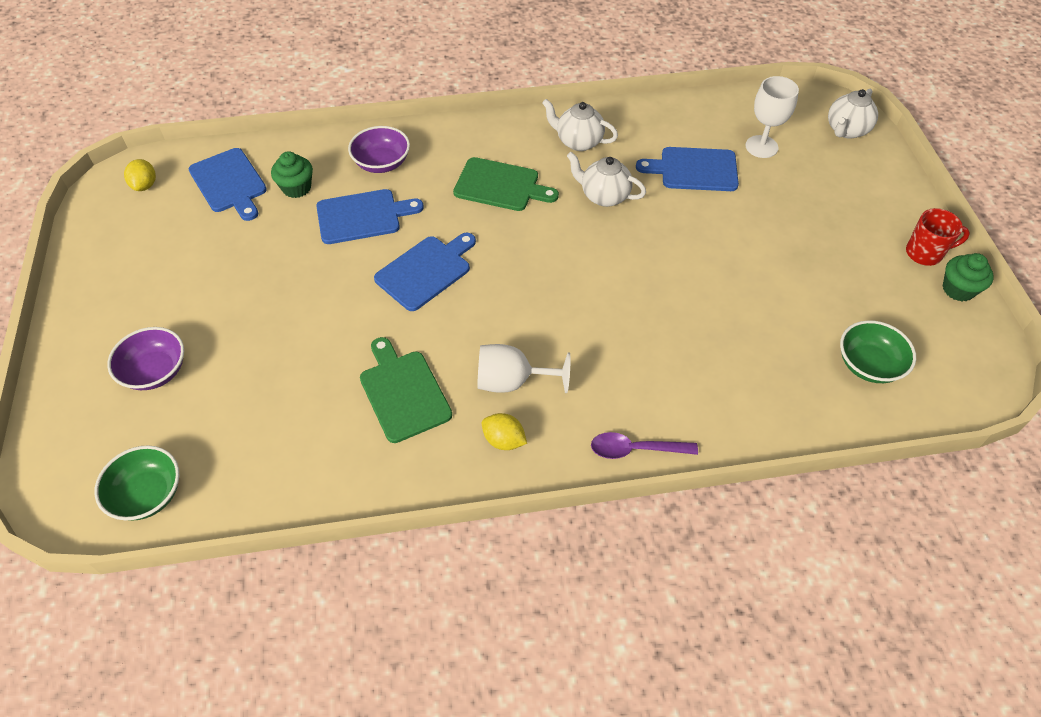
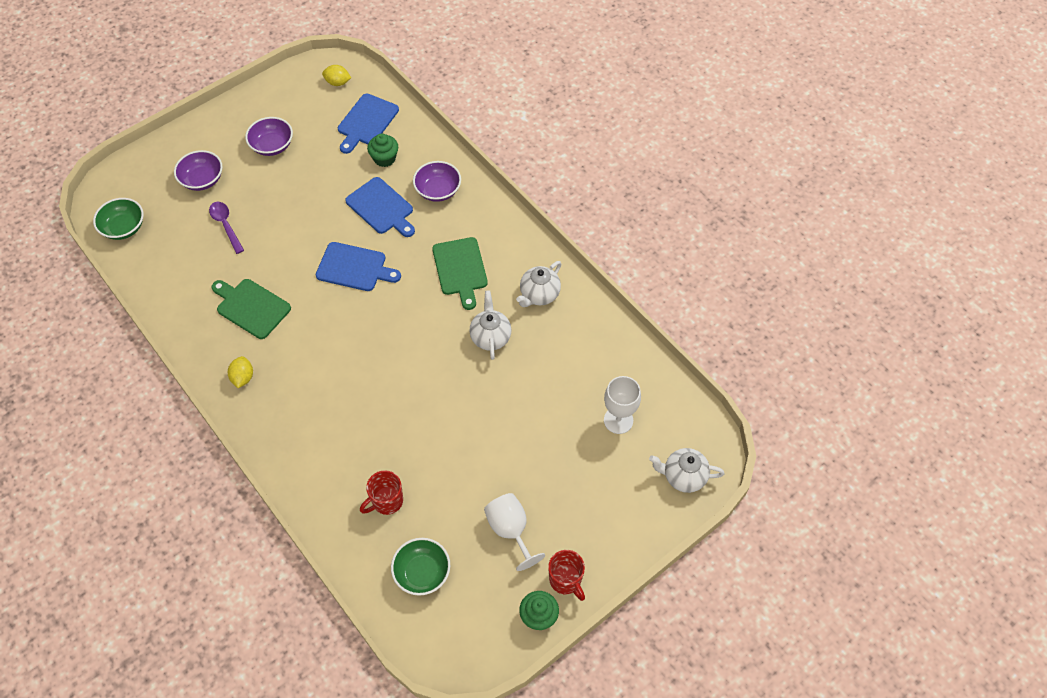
camera: 60 degrees right, 5 degrees up
(145, 185) = (338, 82): yellow lemon -> yellow lemon turned 45 degrees clockwise
(174, 279) = (272, 146): none -> purple bowl
(403, 392) = (251, 307): green cutting board -> green cutting board turned 90 degrees counterclockwise
(512, 381) = (290, 360): white goblet -> white goblet (510, 530)
(578, 142) = (539, 295): white teapot -> white teapot turned 135 degrees counterclockwise
(636, 449) = (272, 453): purple spoon -> purple spoon (226, 225)
(694, 169) = (558, 383): blue cutting board -> none
(762, 362) = (386, 501): none -> red mug

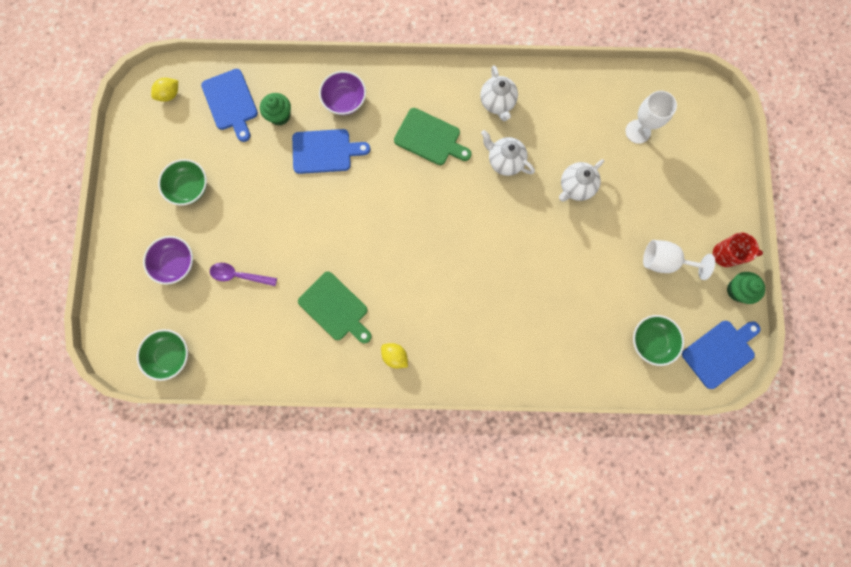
camera: 50 degrees left, 20 degrees up
(251, 307) = (335, 308): green cutting board -> green cutting board turned 120 degrees counterclockwise
(272, 146) = (189, 188): purple bowl -> green bowl
(354, 268) = (364, 209): blue cutting board -> blue cutting board (720, 352)
(386, 501) = (579, 326): red mug -> none
(683, 476) = (710, 125): white teapot -> white teapot (575, 187)

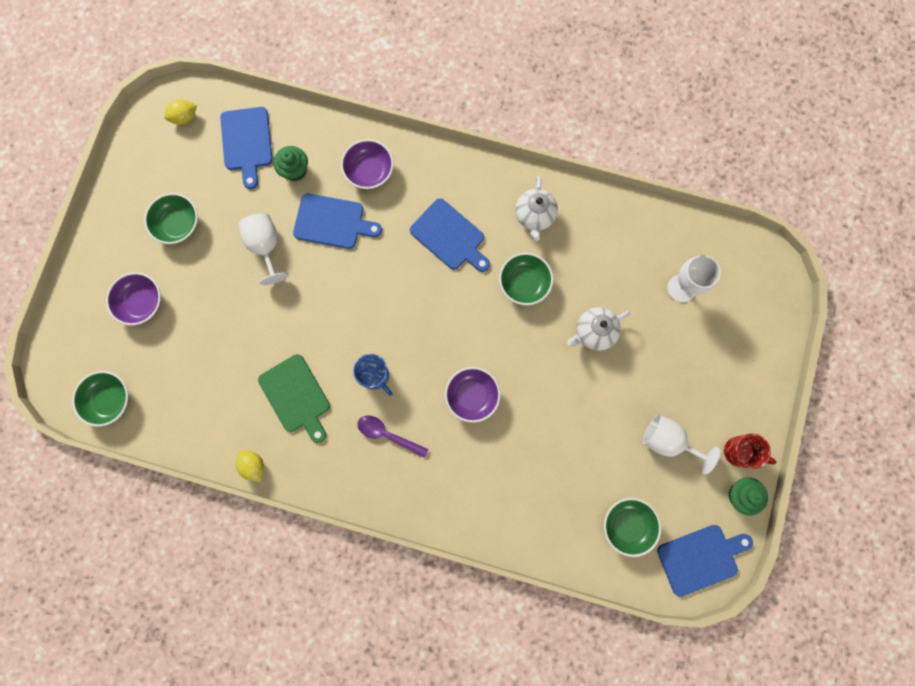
camera: 15 degrees right, 0 degrees up
(239, 275) = (204, 334): purple spoon -> purple spoon (388, 435)
(272, 187) = (266, 247): none -> white goblet
(395, 356) = (345, 465): yellow lemon -> yellow lemon (253, 465)
(399, 272) = (375, 376): none -> blue mug
(430, 138) = (450, 237): green cutting board -> blue cutting board
(488, 268) = (472, 396): none -> purple bowl
(504, 161) = (524, 283): white teapot -> green bowl

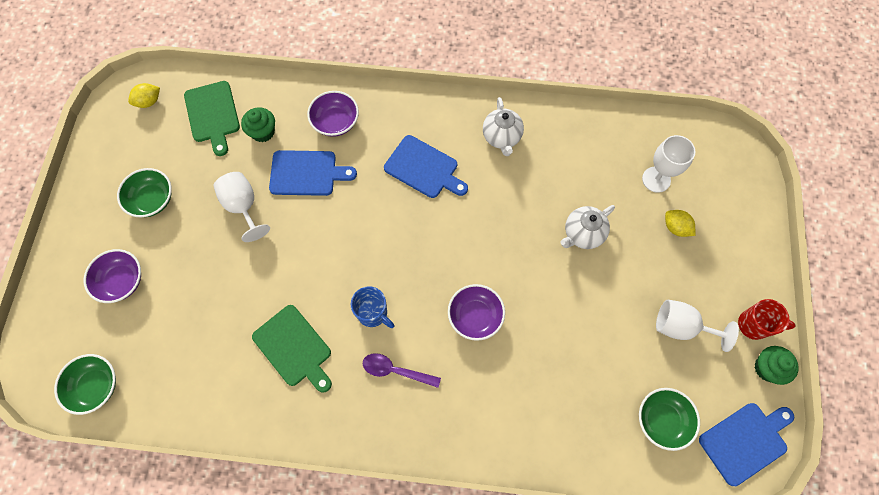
camera: 10 degrees left, 10 degrees down
(247, 142) = (213, 115): blue cutting board -> green cutting board
(253, 465) = (258, 428): yellow lemon -> yellow lemon (675, 227)
(524, 283) = (504, 199): green bowl -> none

